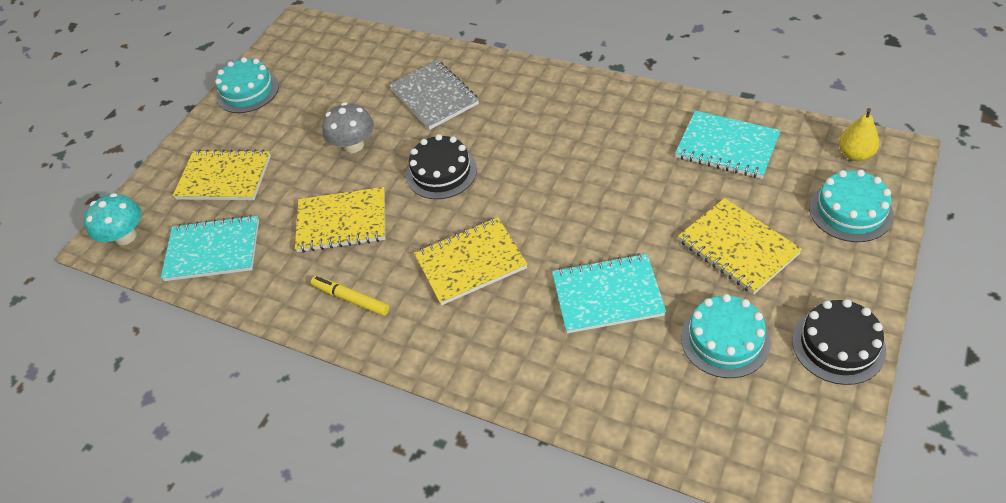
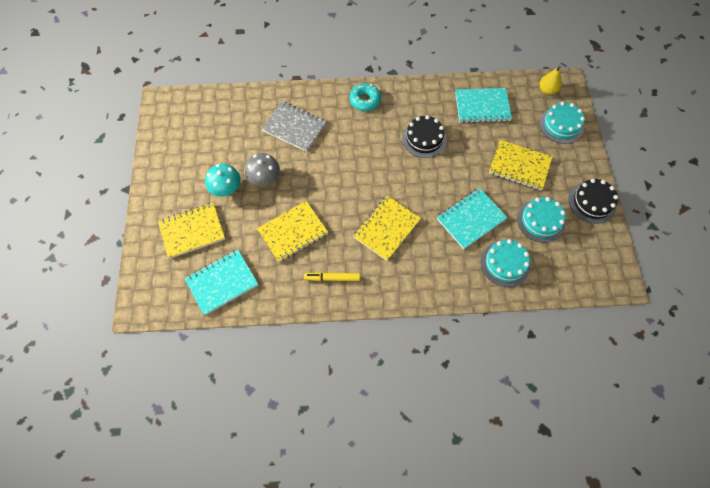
camera: 35 degrees left, 15 degrees up
(125, 236) = (153, 297): turquoise mushroom -> turquoise mushroom (226, 189)
(248, 91) = (161, 163): turquoise cake -> turquoise cake (505, 263)
(441, 172) = (332, 177): black cake -> black cake (424, 139)
(552, 91) = (365, 100): none -> turquoise donut

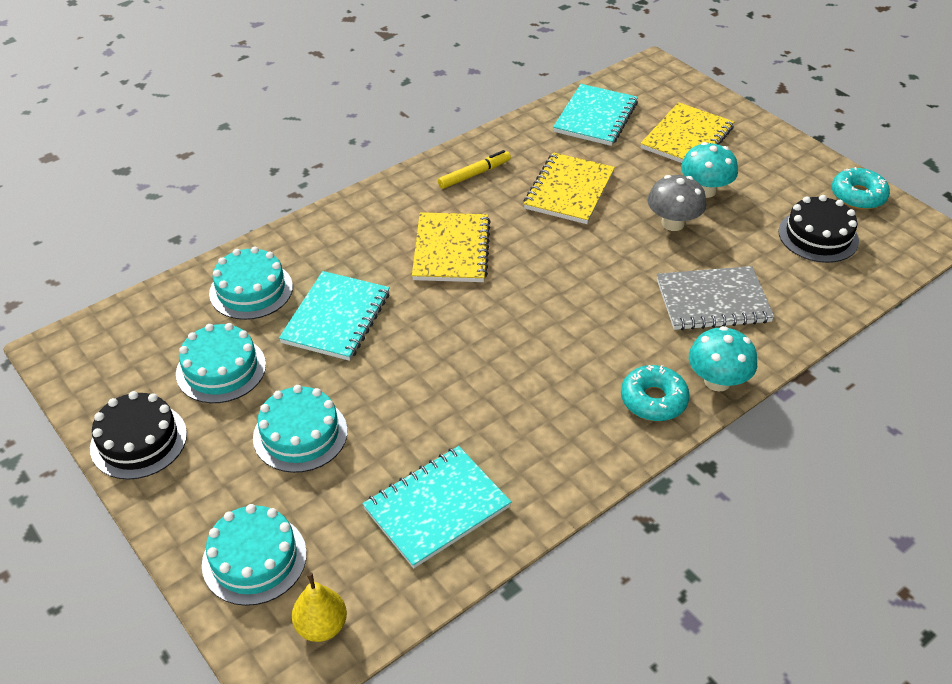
camera: 145 degrees right, 20 degrees down
(161, 140) = (858, 196): none -> turquoise donut
(332, 93) = (717, 381): none -> turquoise mushroom
(424, 139) = (497, 392): black cake -> black cake (818, 236)
(519, 166) = (300, 434): yellow notebook -> turquoise cake

